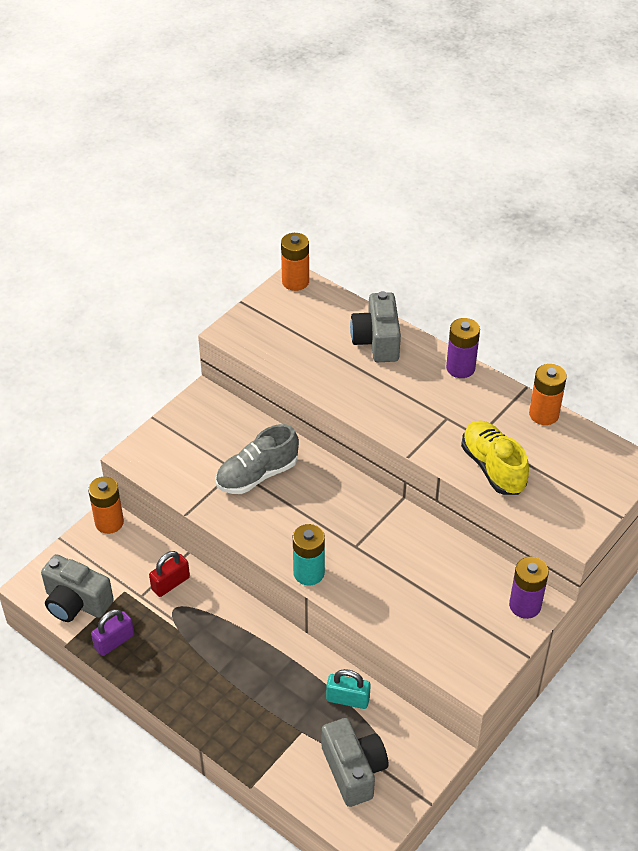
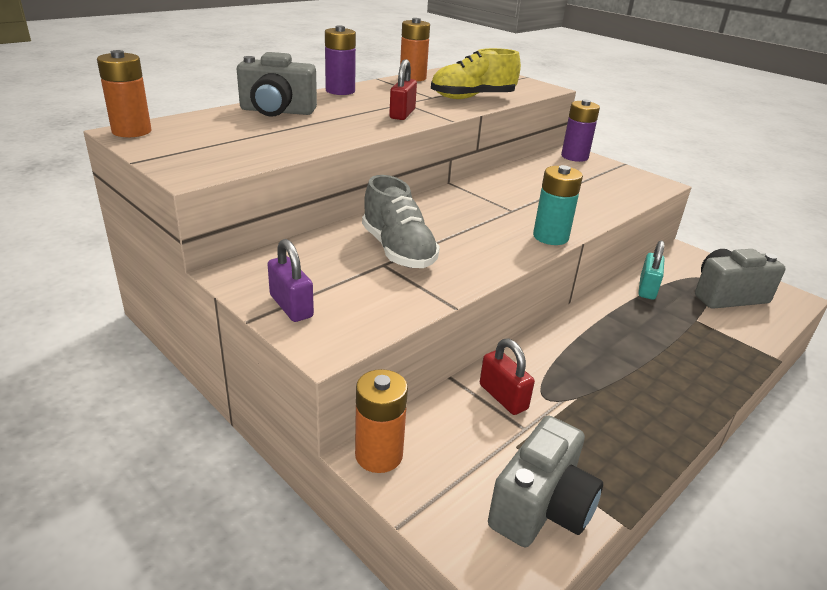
camera: 85 degrees left, 15 degrees down
(114, 641) = (610, 463): purple padlock -> purple padlock (291, 306)
(409, 420) = (402, 114): none -> red padlock

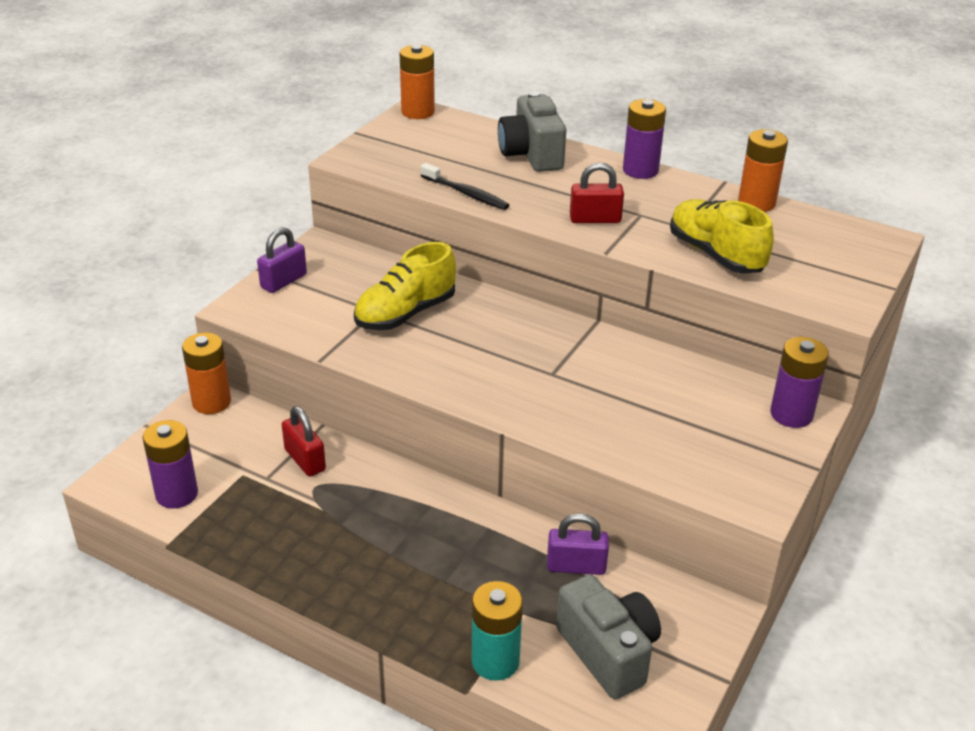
camera: 75 degrees right, 5 degrees up
(322, 141) = (466, 193): none -> black toothbrush
(398, 250) = (405, 314): grey shoe -> yellow shoe
(503, 397) = (305, 460): red padlock -> red padlock turned 75 degrees counterclockwise
(541, 507) = (177, 494): grey camera -> purple battery
(550, 237) = (499, 407): turquoise battery -> turquoise battery (495, 661)
(647, 289) = (576, 566): turquoise padlock -> purple padlock

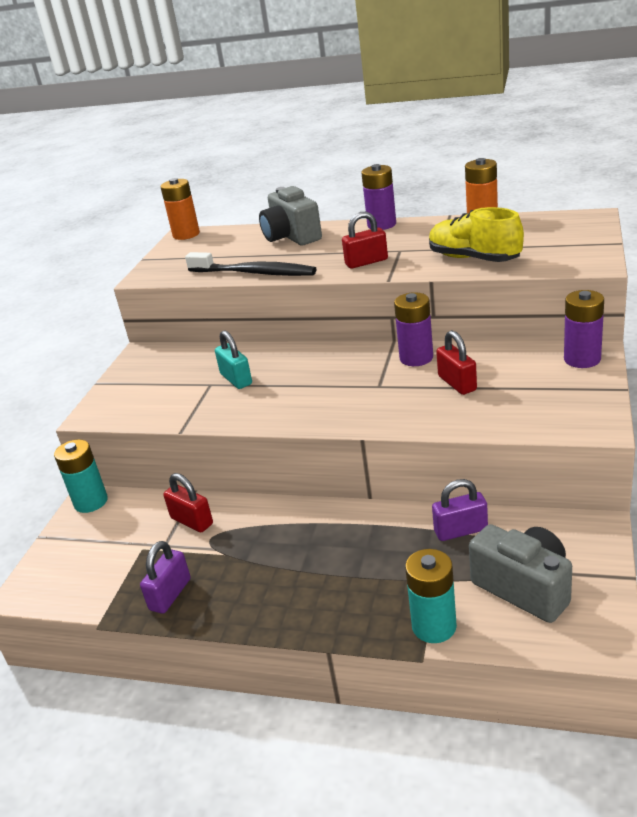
camera: 10 degrees left, 5 degrees down
(177, 494) = (89, 582): purple battery -> purple battery (416, 358)
(211, 402) = (91, 502): orange battery -> turquoise battery
(283, 281) = (122, 385): purple padlock -> purple padlock (170, 594)
(405, 314) = (236, 379): yellow shoe -> turquoise padlock
(466, 193) = (254, 273): black toothbrush -> black toothbrush, size x1.55
(637, 399) = (457, 383): none -> red padlock

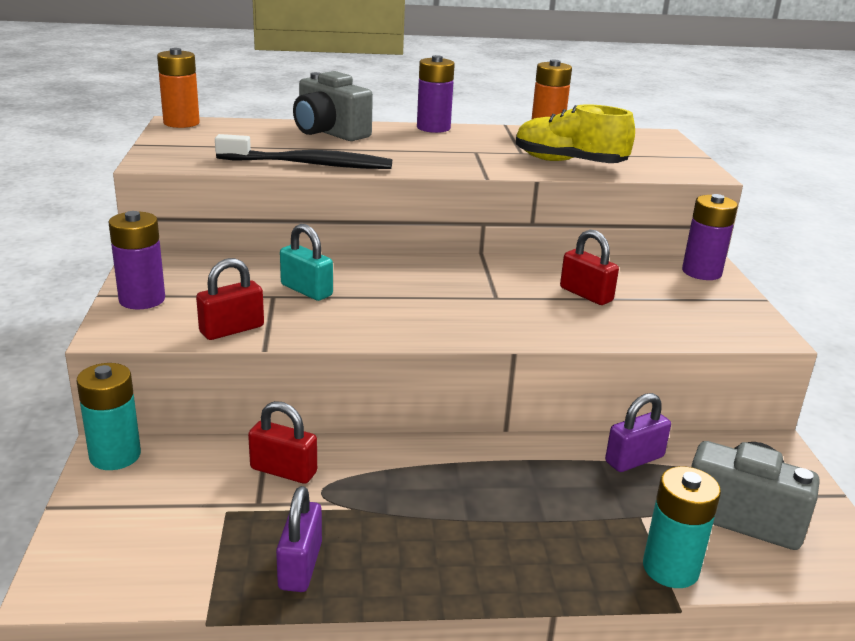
camera: 25 degrees left, 5 degrees down
(366, 262) = (445, 160): red padlock -> red padlock (232, 329)
(416, 358) = (520, 269): purple battery -> purple battery (142, 299)

